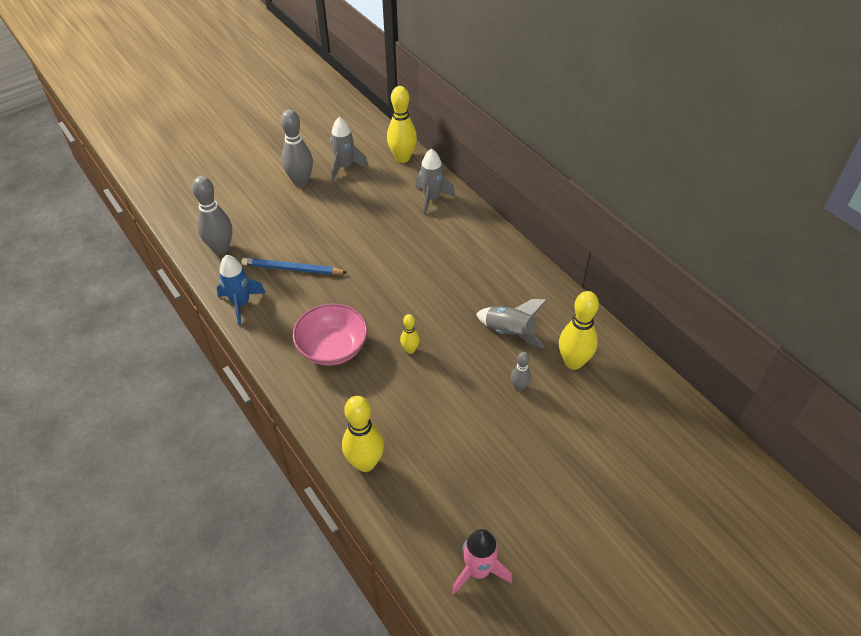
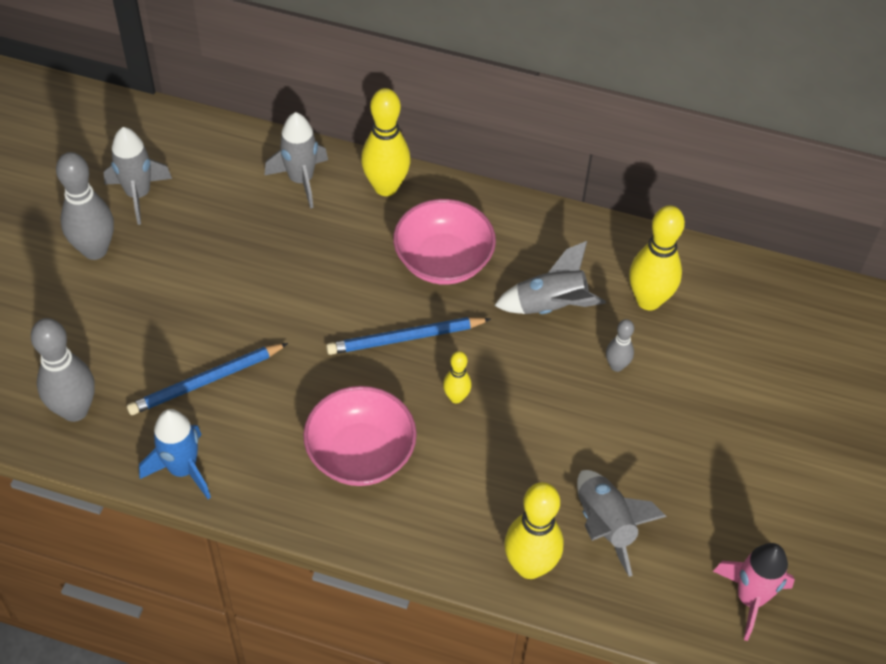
camera: 40 degrees left, 5 degrees up
(402, 158) = (207, 140): yellow bowling pin -> yellow bowling pin (386, 187)
(412, 304) = (405, 338): none -> blue pencil
(429, 469) = (605, 525): none -> grey rocket
(470, 276) = (443, 261): none -> pink bowl

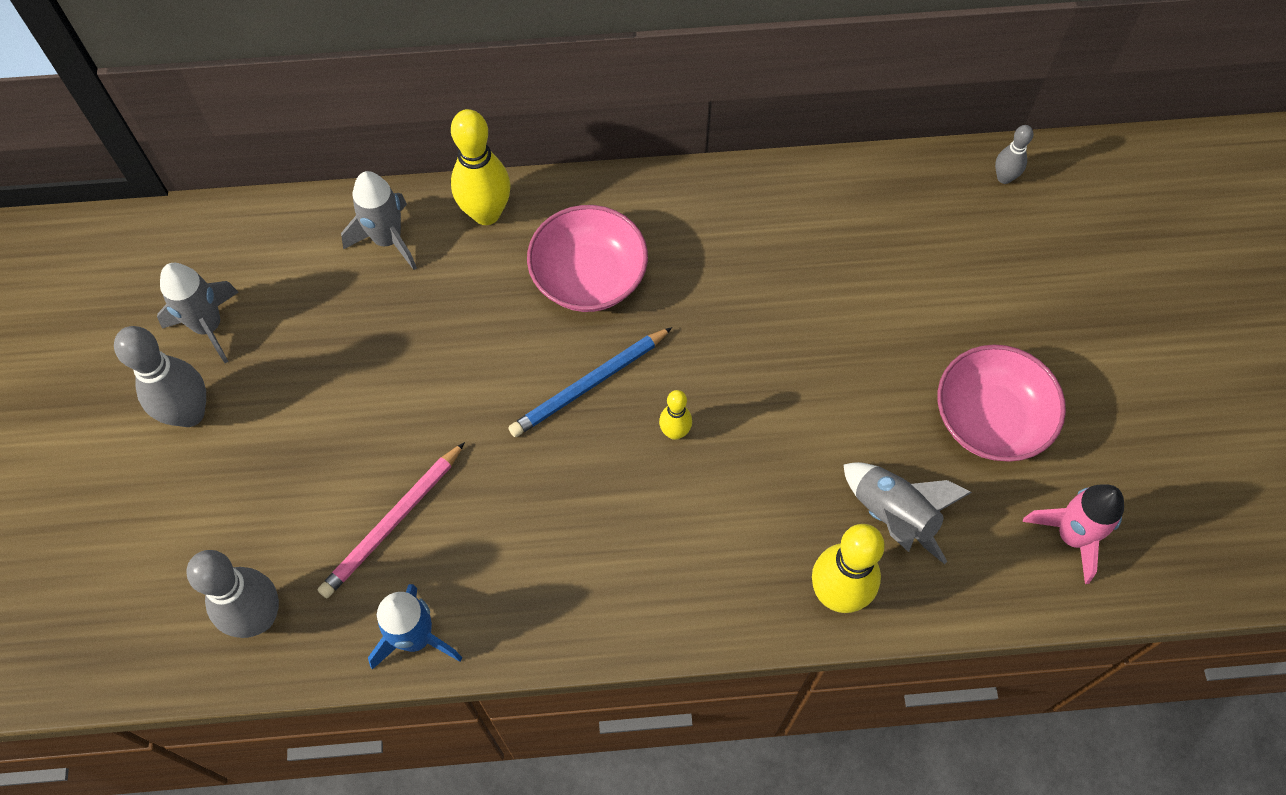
camera: 20 degrees left, 10 degrees up
(206, 381) = (393, 523): blue pencil -> pink pencil
(360, 453) = (602, 539): pink bowl -> pink bowl (990, 419)
(550, 306) = (727, 287): grey rocket -> none
(616, 366) = (825, 329): grey bowling pin -> grey bowling pin (1004, 178)
(648, 300) = (825, 241): yellow bowling pin -> none

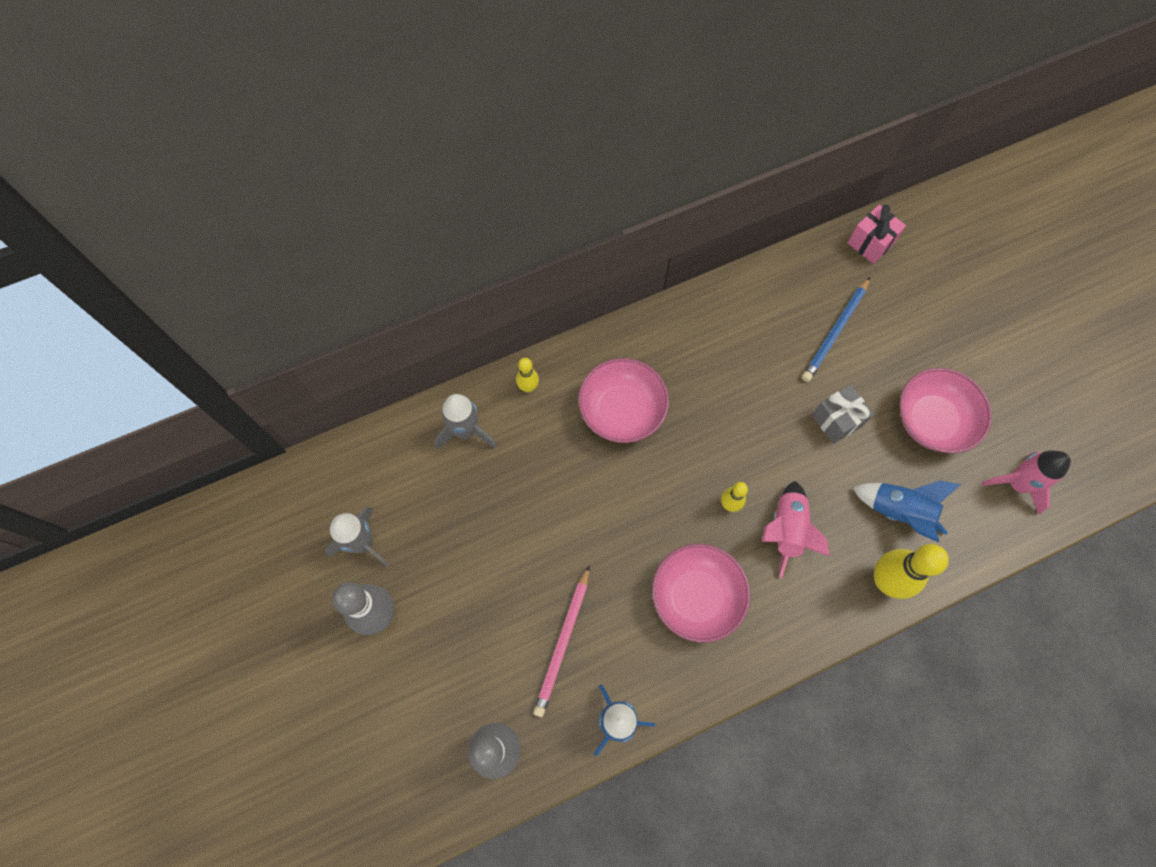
camera: 20 degrees left, 5 degrees up
(486, 213) = (528, 387): yellow bowling pin -> yellow bowling pin, size x0.53
(582, 527) = (696, 597): none -> pink bowl
(590, 385) = (656, 490): blue pencil -> blue pencil (835, 332)
(734, 487) = (786, 530): none -> pink rocket
(860, 378) = (836, 420): none -> grey gift
(893, 516) = (899, 512): grey rocket -> blue rocket
(1004, 178) = (870, 243): grey bowling pin -> pink gift

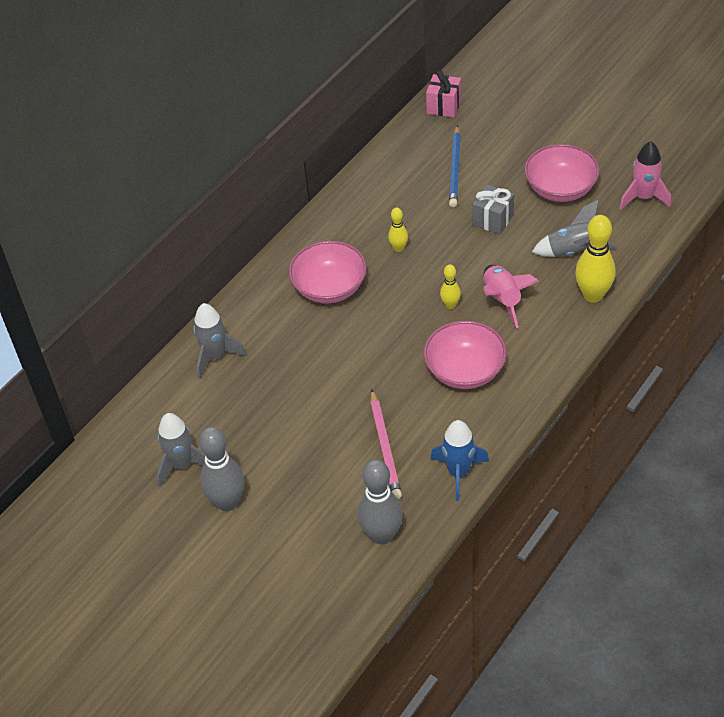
camera: 25 degrees left, 20 degrees down
(528, 387) = (246, 307): yellow bowling pin -> yellow bowling pin (398, 248)
(899, 512) = (574, 251): blue rocket -> grey rocket

